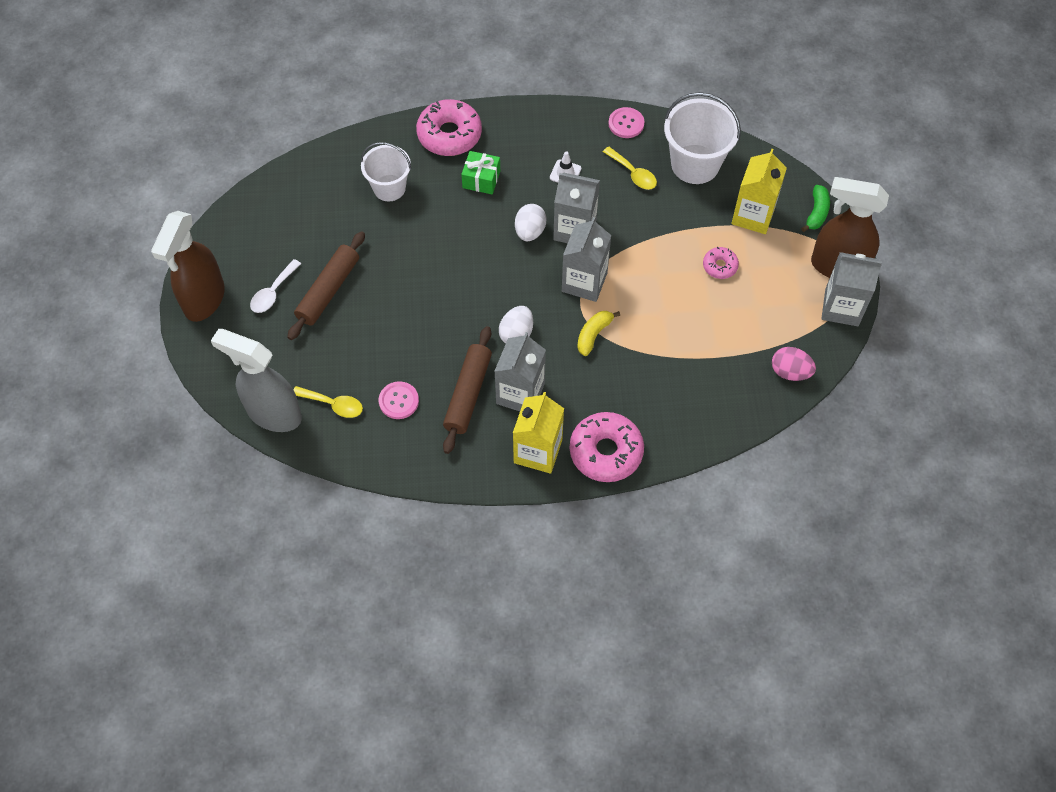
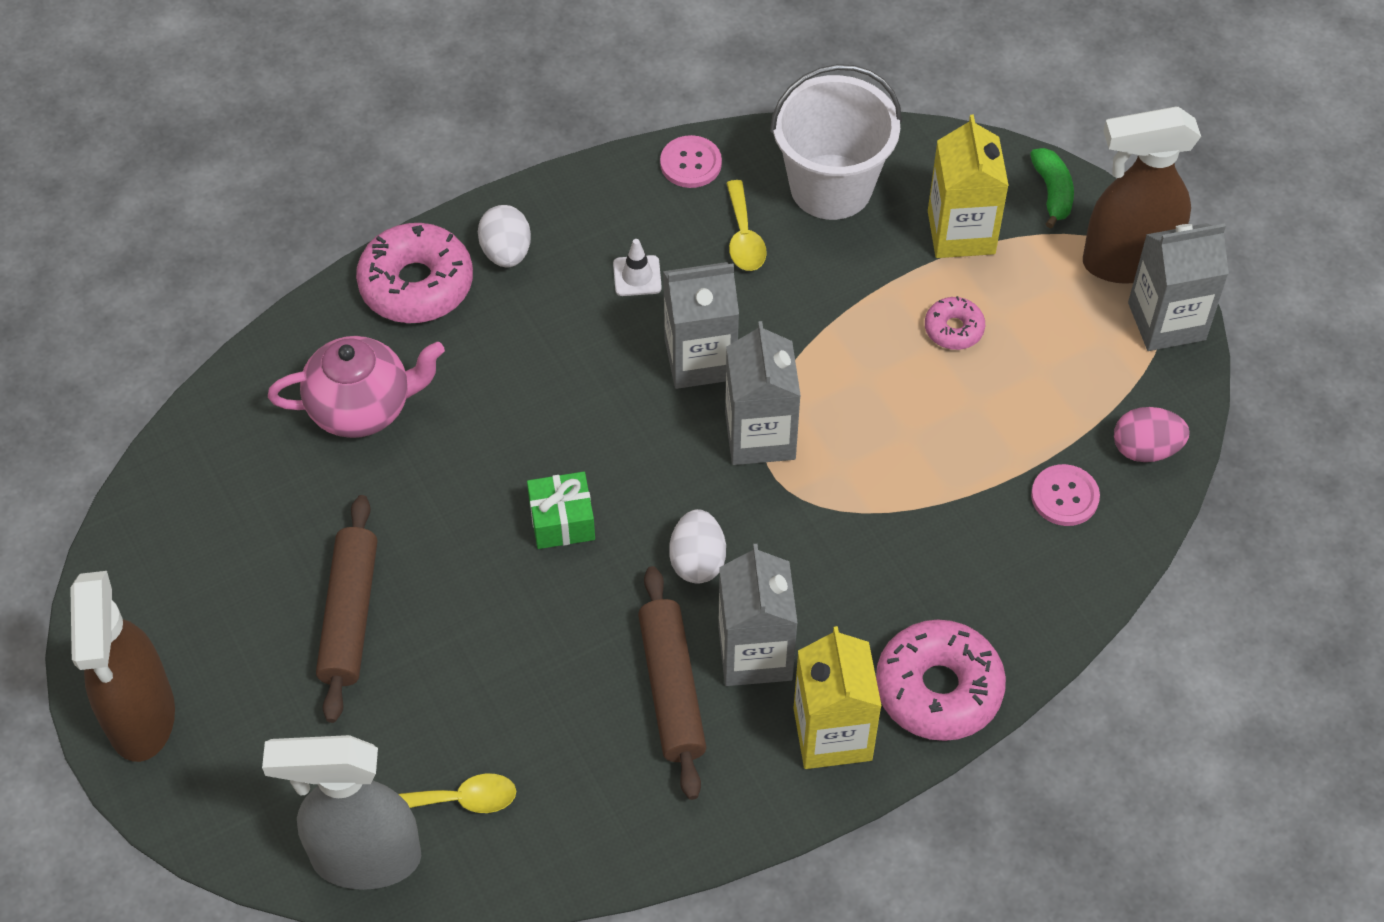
camera: 25 degrees left, 5 degrees down
(273, 292) = (256, 656): white spoon -> none
(389, 188) = (362, 408): white bucket -> pink teapot
(398, 401) = (565, 748): pink button -> pink button (1065, 496)
(481, 179) = (507, 336): green gift -> green gift (562, 521)
(530, 231) = (630, 389): white egg -> white egg (506, 252)
(593, 334) = (819, 512): yellow banana -> none
(633, 173) = (744, 237): yellow spoon -> yellow spoon turned 60 degrees clockwise

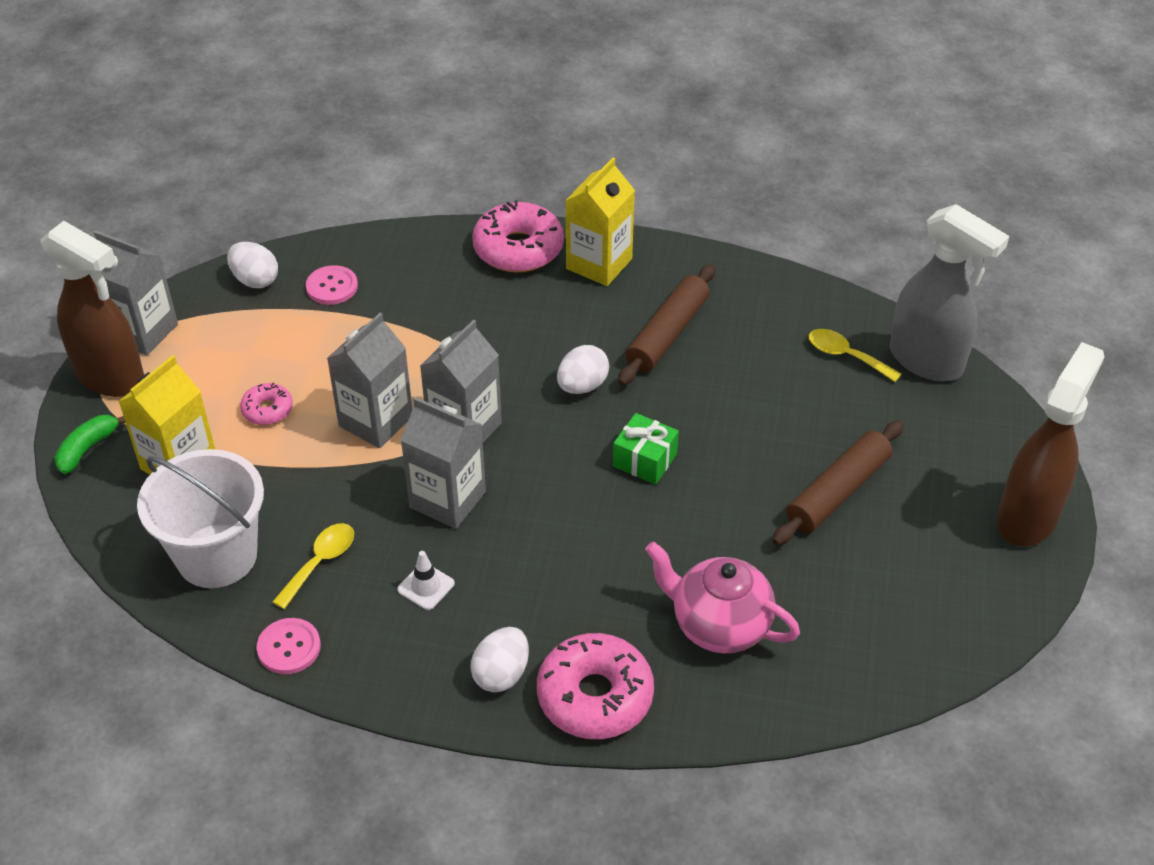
camera: 140 degrees left, 10 degrees down
(755, 653) = (600, 322): grey carton -> grey carton (376, 421)
(1145, 449) = (255, 280): pink egg -> white egg

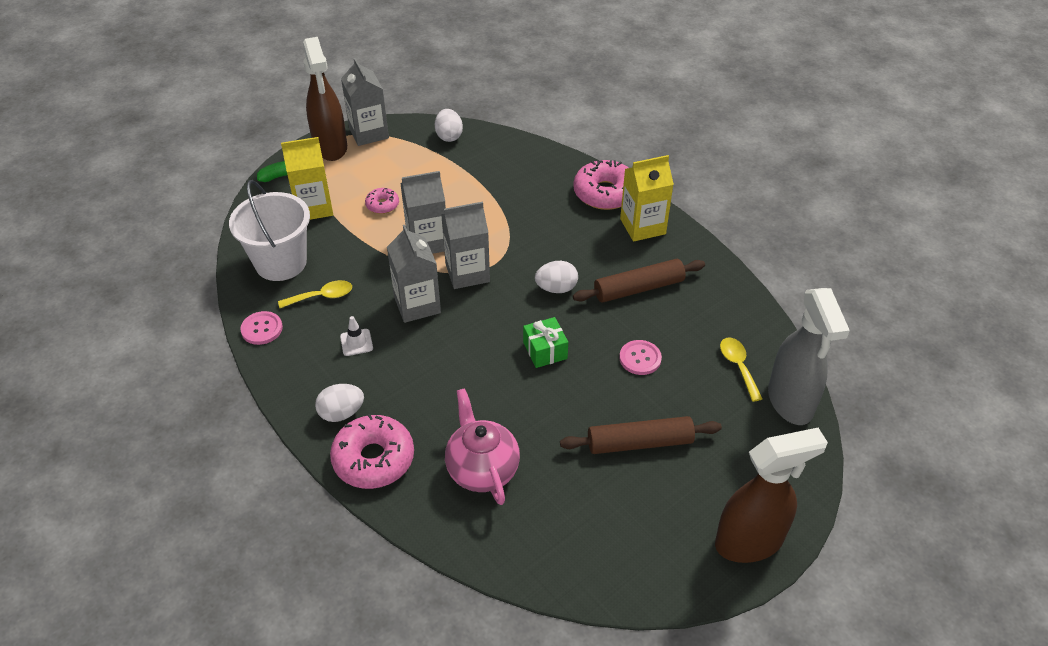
camera: 40 degrees right, 0 degrees up
(332, 287) = (483, 160): pink button -> pink button (640, 358)

